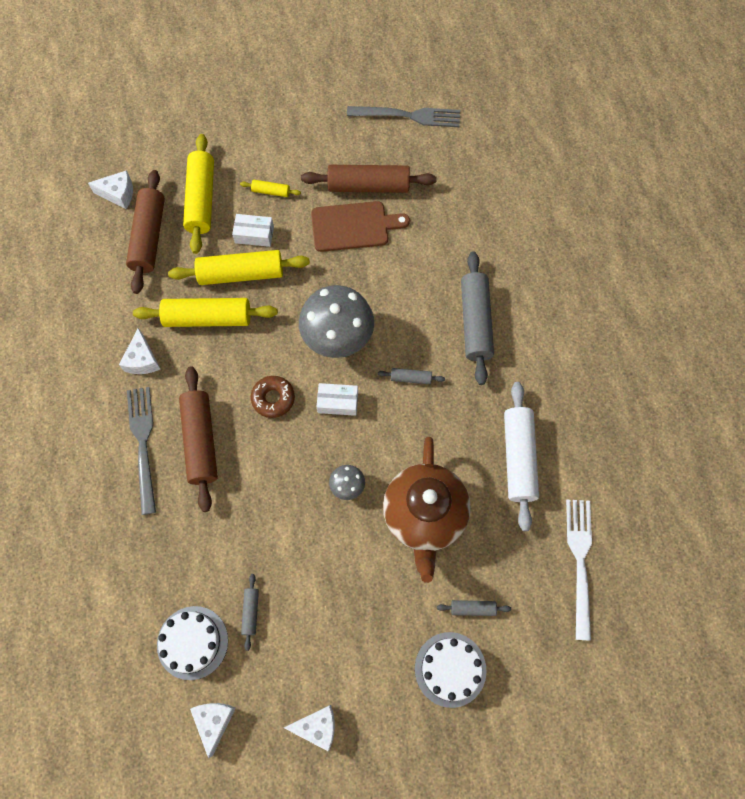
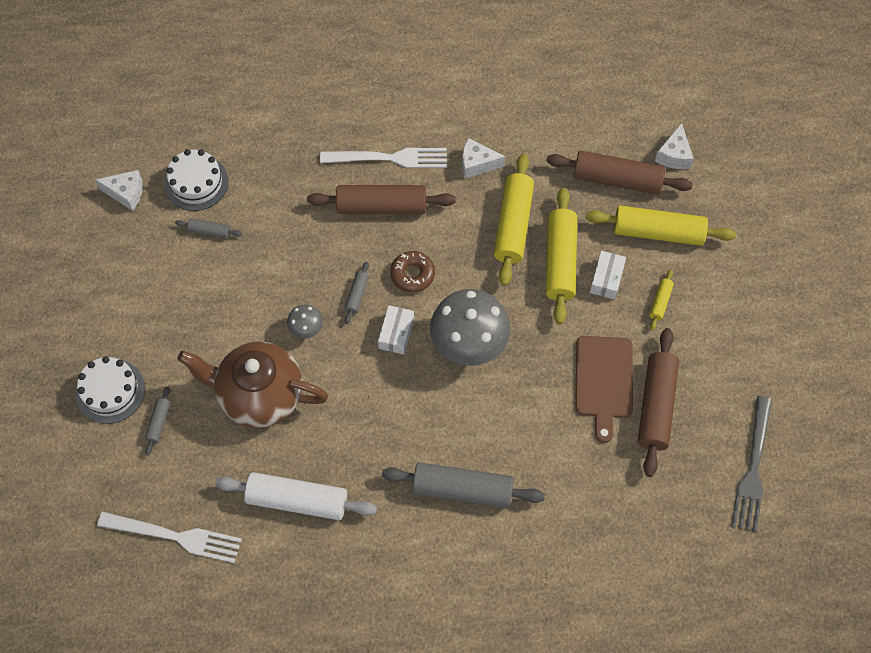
camera: 100 degrees right, 5 degrees down
(143, 443) = (390, 158): grey fork -> white fork
(317, 726) = (97, 272): white cheese -> none
(411, 378) = (408, 409): grey rolling pin -> grey rolling pin (357, 295)

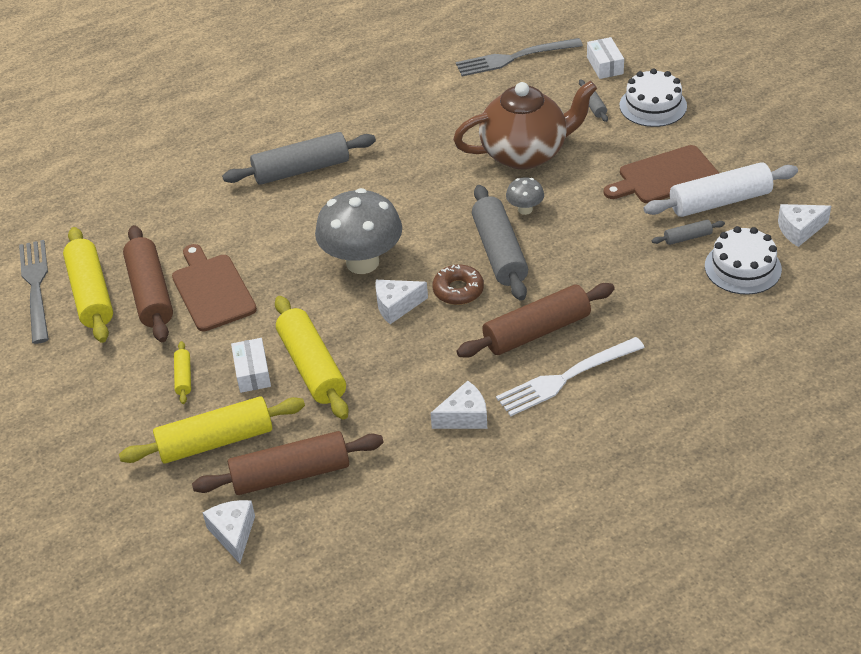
camera: 155 degrees right, 20 degrees down
(172, 302) = (665, 176): none -> brown cutting board
(176, 536) = (513, 58): white fork -> grey fork
(297, 500) = (436, 111): white rolling pin -> white rolling pin (720, 201)
(357, 295) = (500, 252): grey rolling pin -> grey rolling pin, size x2.17
(396, 333) = (438, 241): white box -> white box (604, 65)
(467, 284) = (396, 306): none -> white cheese
(513, 225) = (384, 376): yellow rolling pin -> yellow rolling pin (91, 294)

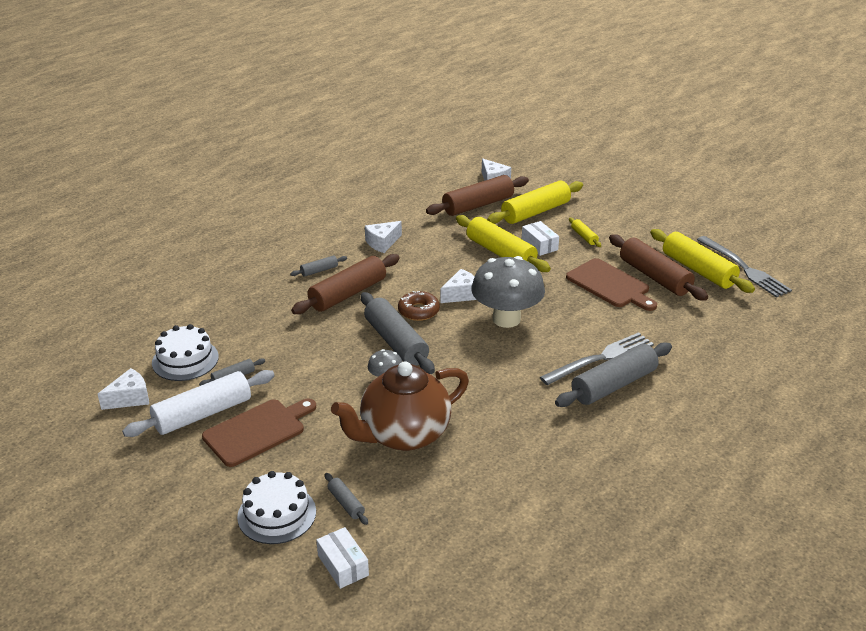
camera: 160 degrees right, 10 degrees down
(513, 58) = (460, 558): grey fork -> grey fork (601, 358)
(565, 378) = (319, 271): white fork -> grey rolling pin

